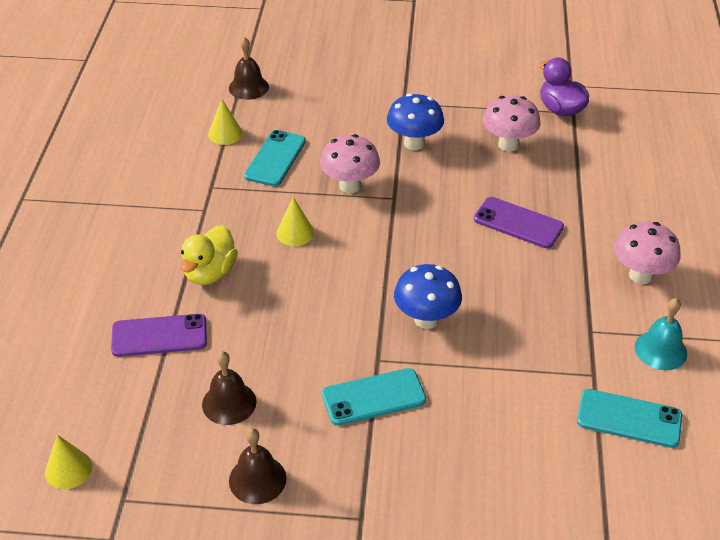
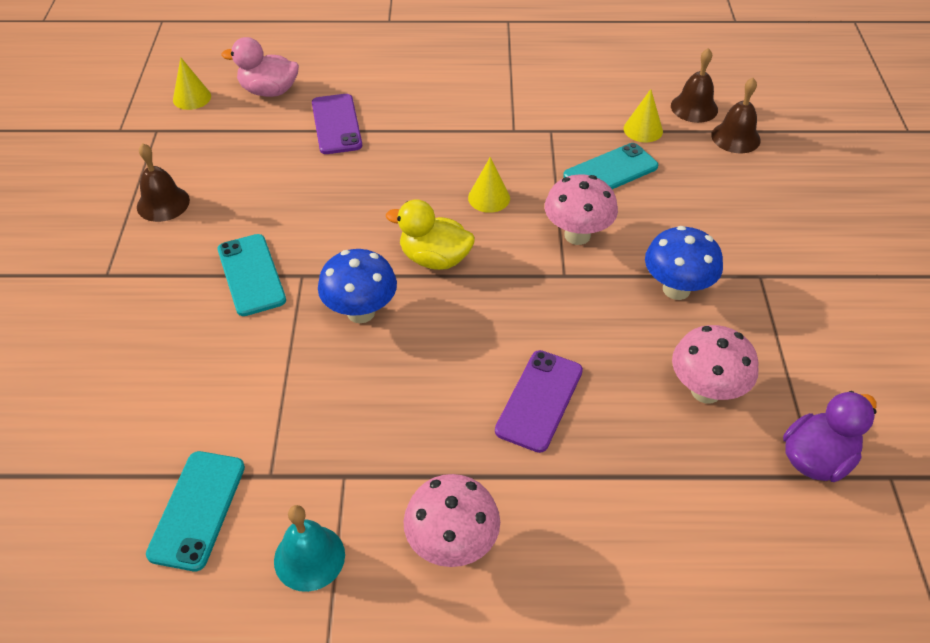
camera: 85 degrees right, 5 degrees up
(80, 395) = (269, 91): none -> pink duck
(210, 273) = (421, 145): yellow duck -> yellow duck (434, 259)
(229, 403) = (253, 176): brown bell -> brown bell (694, 107)
(275, 158) = (610, 171): turquoise phone -> turquoise phone turned 45 degrees counterclockwise

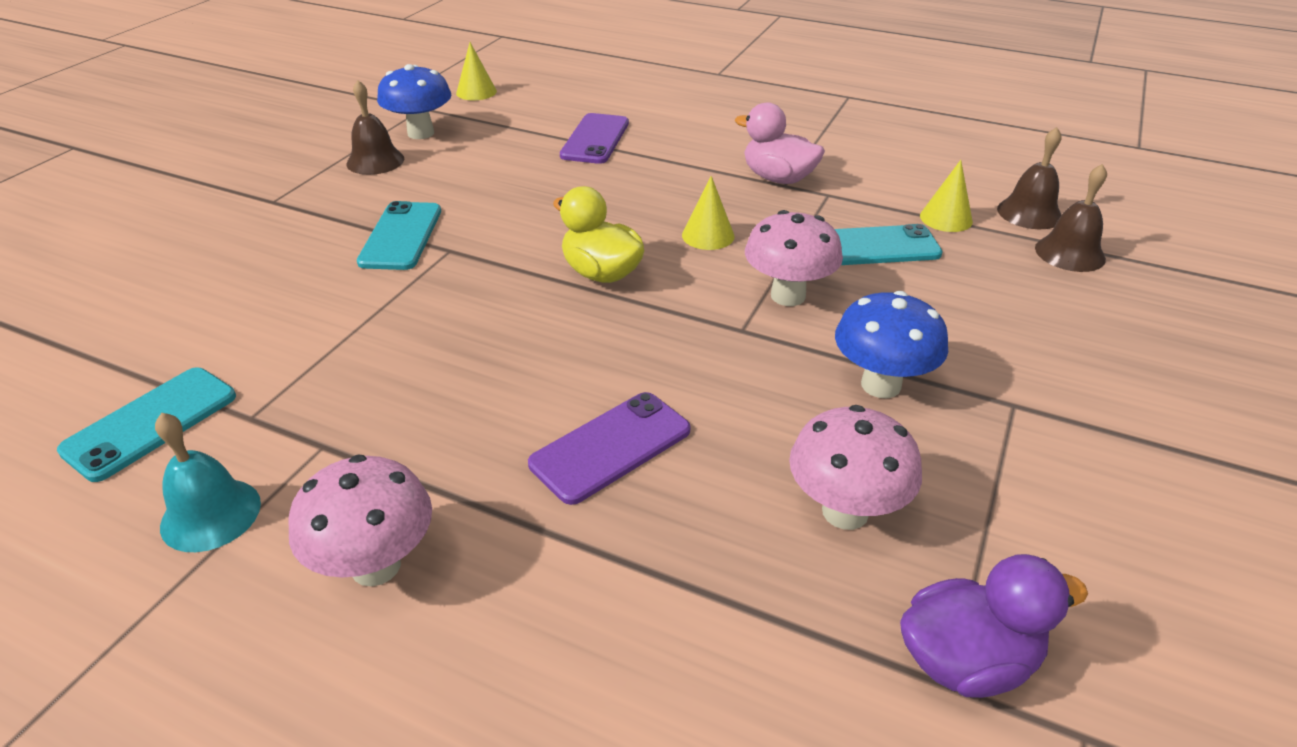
camera: 25 degrees right, 10 degrees down
(269, 91) = (552, 101): pink duck -> pink duck (778, 178)
(361, 312) = (480, 298): blue mushroom -> blue mushroom (421, 133)

